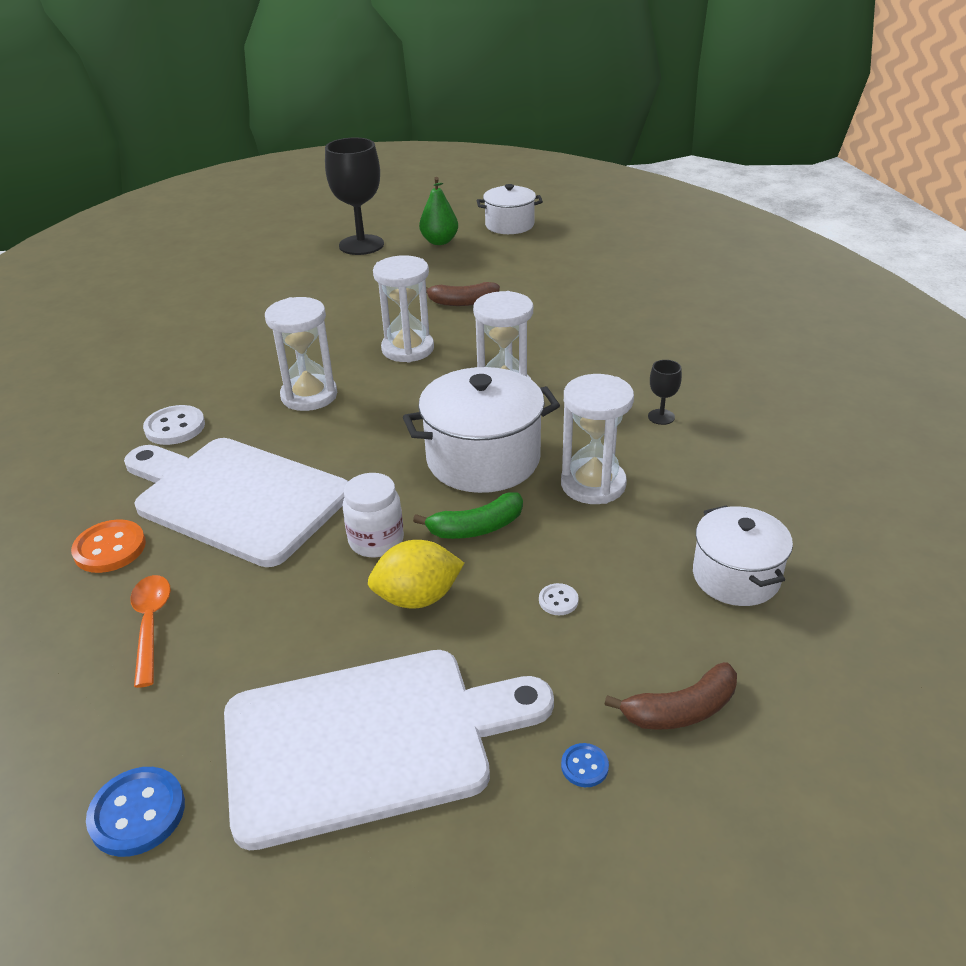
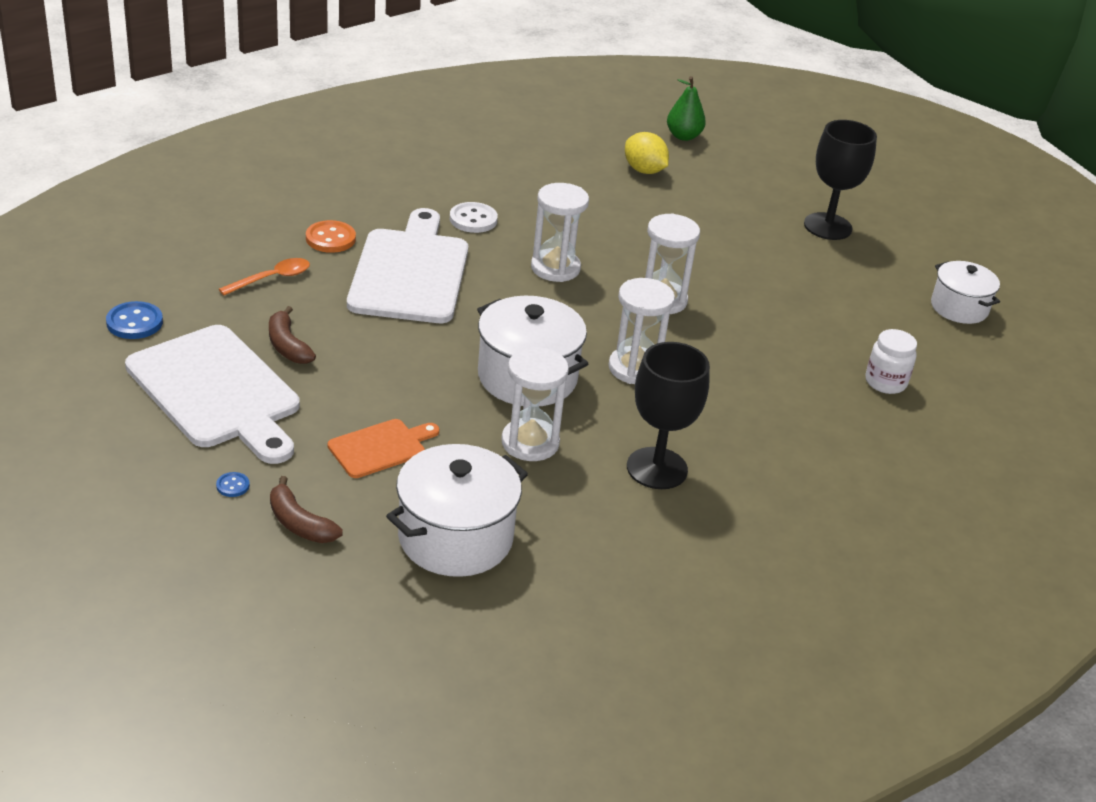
camera: 60 degrees right, 0 degrees up
(376, 541) = (398, 348): white jar -> white jar (885, 382)
(417, 598) = (350, 381): yellow lemon -> yellow lemon (644, 170)
(439, 241) = (878, 271): green pear -> green pear (683, 136)
(462, 302) = (768, 312): brown banana -> brown banana (287, 346)
(476, 528) = (440, 392): green banana -> none
(558, 600) = (380, 448): white button -> orange cutting board
(661, 417) = (657, 468): black goblet -> black goblet, size x2.33
(736, 576) = (455, 538): white pot -> white pot, size x1.55

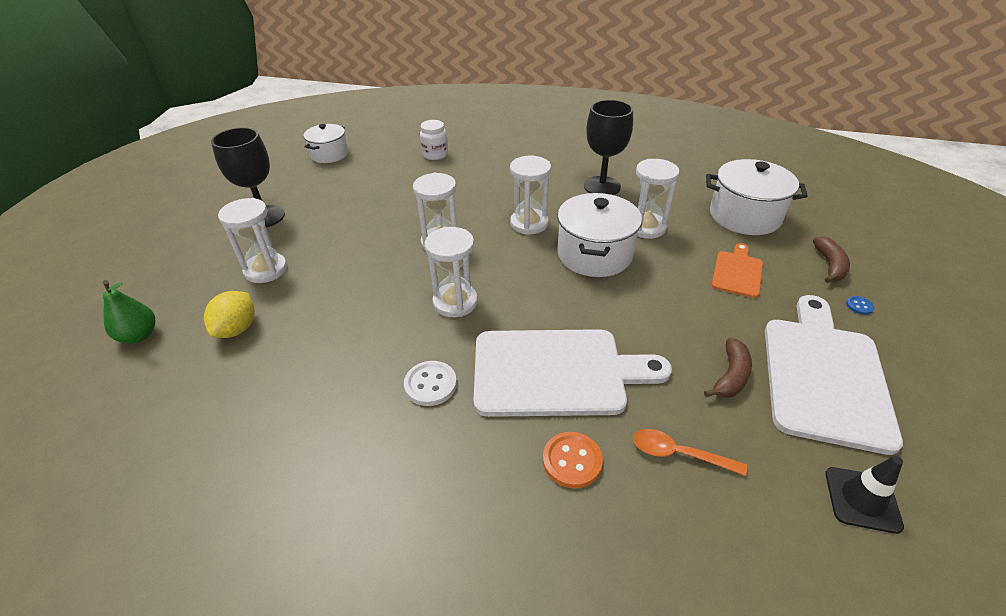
camera: 120 degrees left, 5 degrees up
(134, 322) = (862, 499): blue button -> black traffic cone
(380, 448) = (737, 272): orange cutting board -> orange cutting board turned 90 degrees clockwise
(410, 272) = (555, 372): white cutting board -> white cutting board turned 150 degrees counterclockwise
(720, 202) = (266, 270): none -> white hourglass

